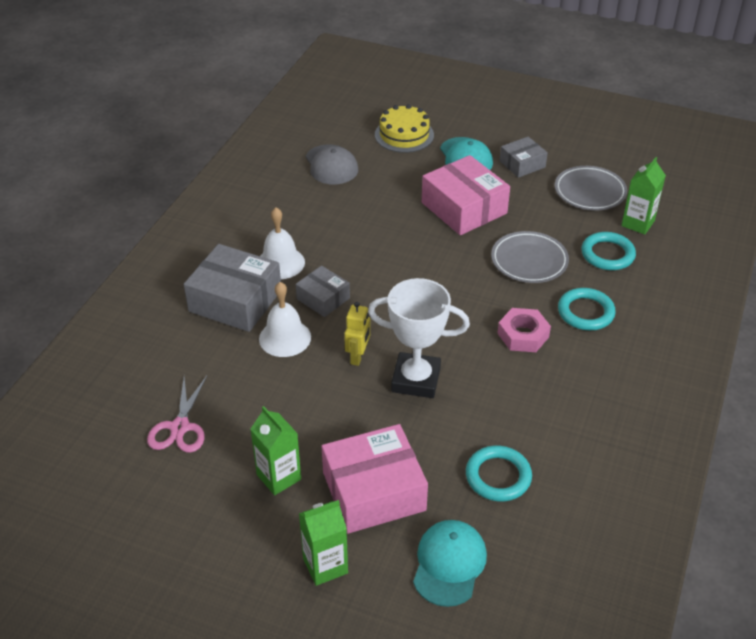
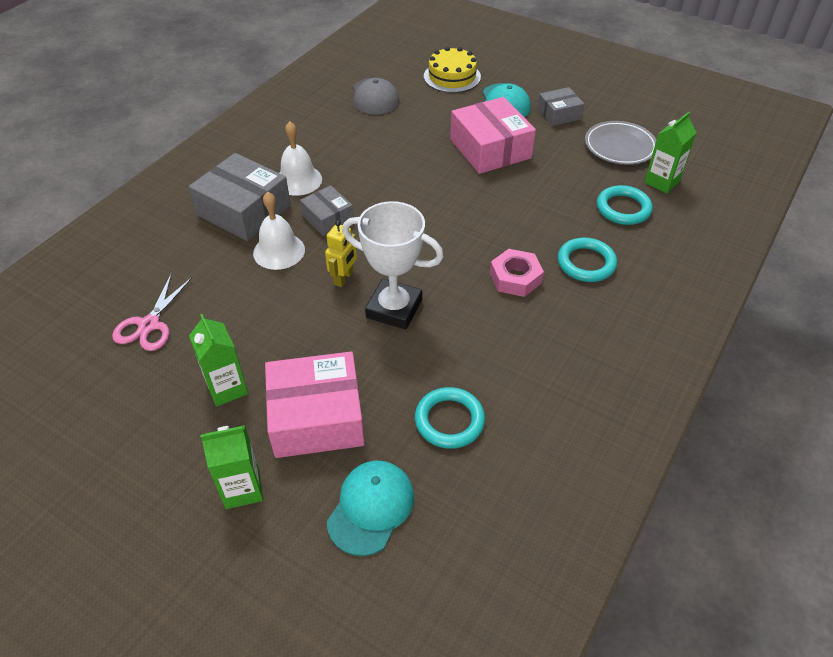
camera: 10 degrees right, 5 degrees up
(529, 261) = (541, 206): grey plate -> none

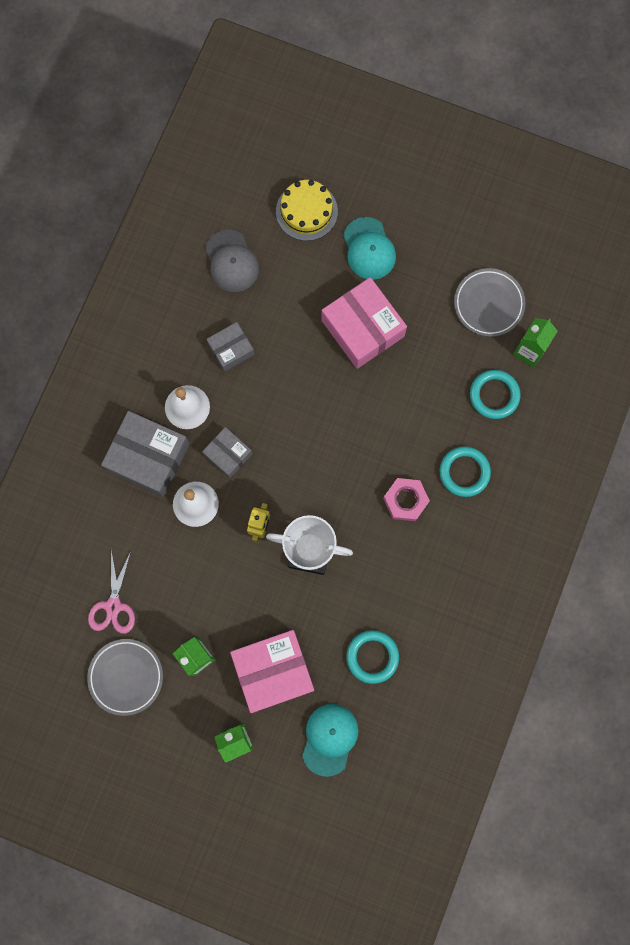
camera: 10 degrees left, 30 degrees up
(130, 395) = (126, 677): none -> grey plate
(559, 114) = (425, 260): grey box -> grey box (231, 349)

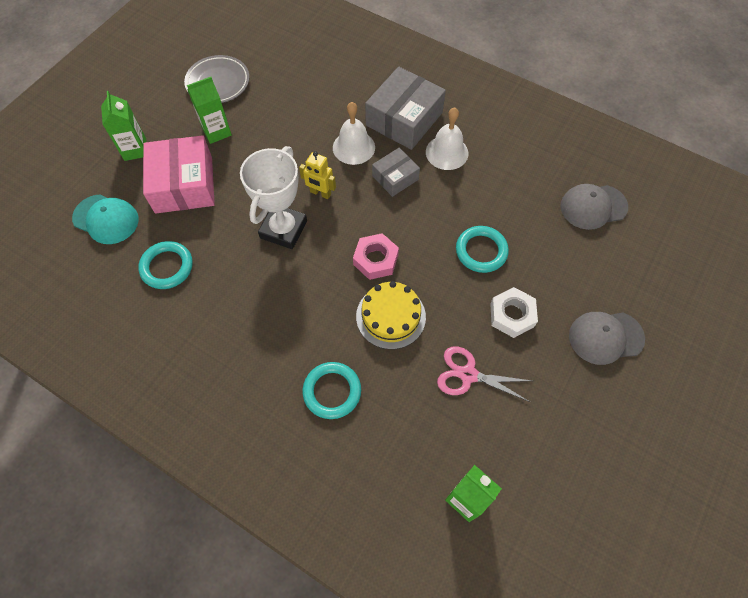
camera: 100 degrees right, 15 degrees down
(113, 606) = (279, 81): pink scissors -> pink scissors (468, 375)
(231, 349) = (500, 194): grey box -> none
(306, 211) = (650, 282): yellow cake -> yellow cake (390, 316)
(362, 328) = (512, 315): pink box -> white nut
(369, 249) = (605, 337): turquoise cap -> grey cap
(405, 500) = (314, 325): pink nut -> pink nut (375, 259)
(488, 304) = (531, 460): grey plate -> none
(494, 395) = (416, 443): turquoise ring -> turquoise ring (481, 251)

